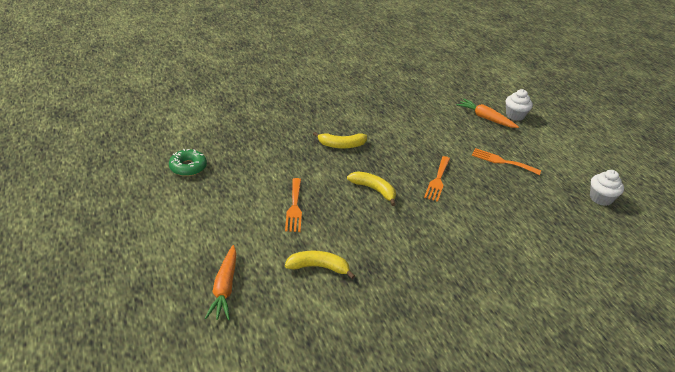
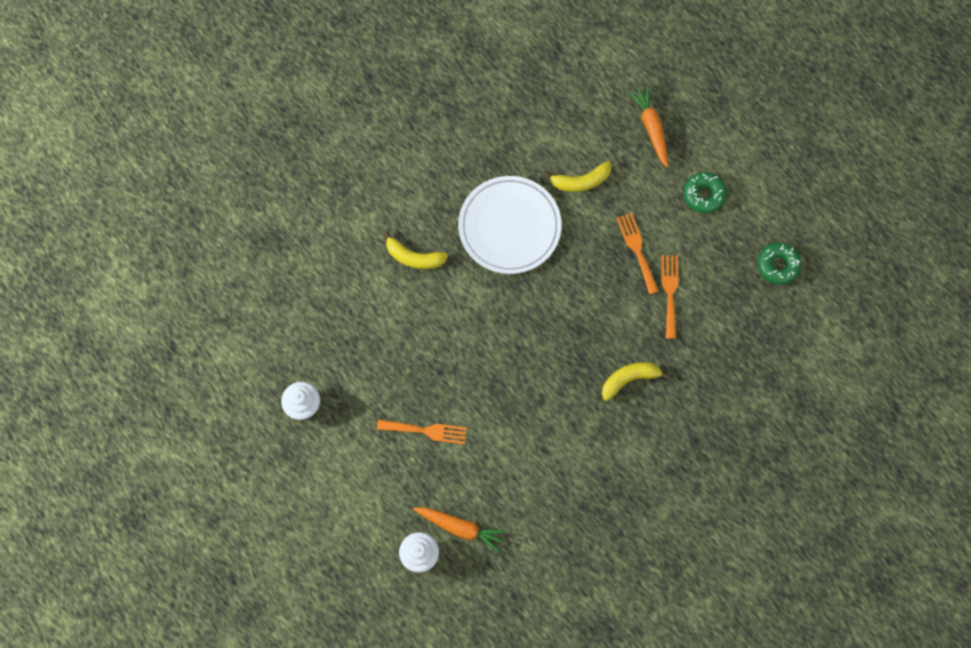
camera: 165 degrees right, 35 degrees up
(212, 224) = (704, 195): none -> green donut
(374, 190) = (565, 312): yellow banana -> yellow banana (414, 257)
(401, 255) = (509, 226): none -> white plate
(437, 180) = (498, 359): orange fork -> orange fork (670, 292)

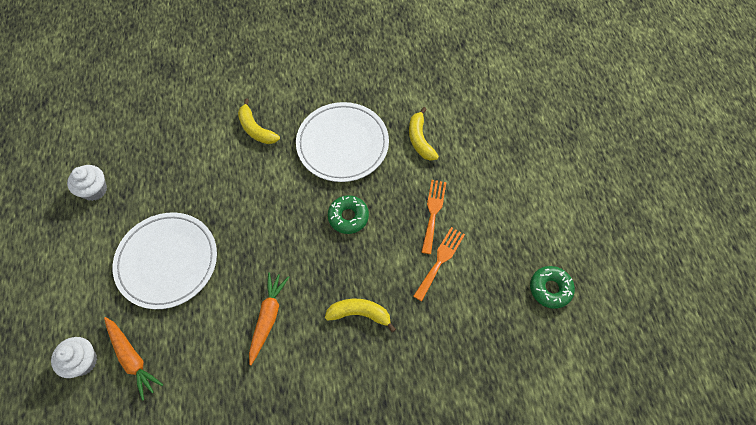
camera: 30 degrees right, 10 degrees down
(426, 431) = (167, 261): orange fork -> white plate
(581, 181) = (420, 140): yellow banana -> yellow banana turned 60 degrees clockwise
(651, 128) = (501, 129): orange carrot -> orange carrot (268, 317)
(704, 195) = (516, 199): green donut -> green donut (348, 217)

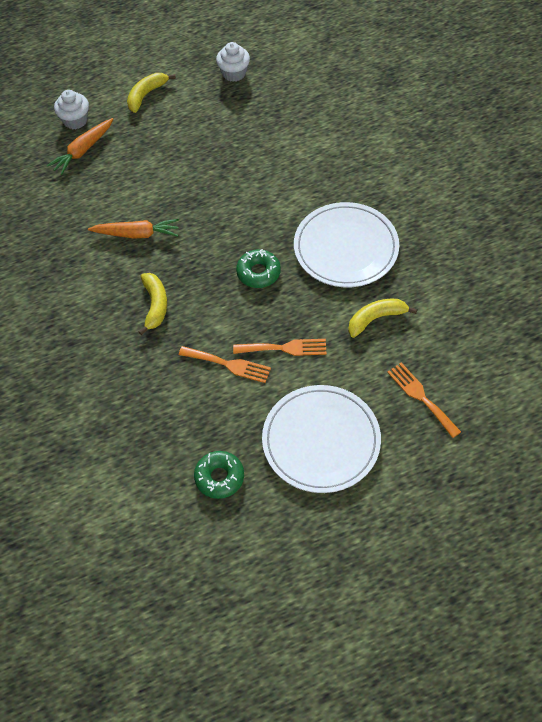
camera: 80 degrees right, 5 degrees down
(167, 261) = (176, 146): white plate -> white plate (321, 441)
(256, 129) = (339, 170): yellow banana -> yellow banana (146, 95)
(498, 127) = (421, 397): none -> orange fork

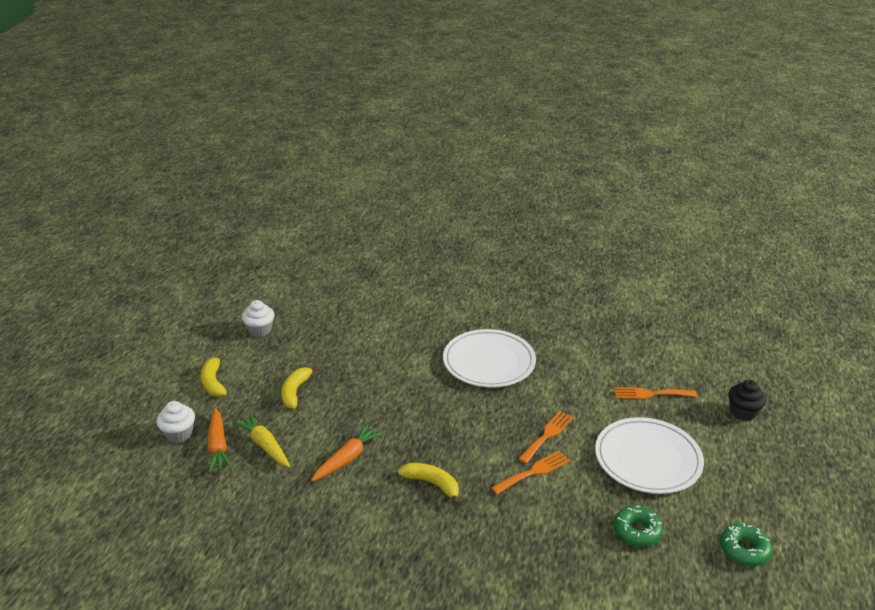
camera: 55 degrees left, 25 degrees down
(106, 176) = (264, 445): none -> yellow carrot
(258, 272) = (463, 413): green donut -> green donut (744, 550)
(376, 319) = (565, 380): yellow banana -> yellow banana (295, 391)
(467, 489) = (743, 412): none -> black cupcake

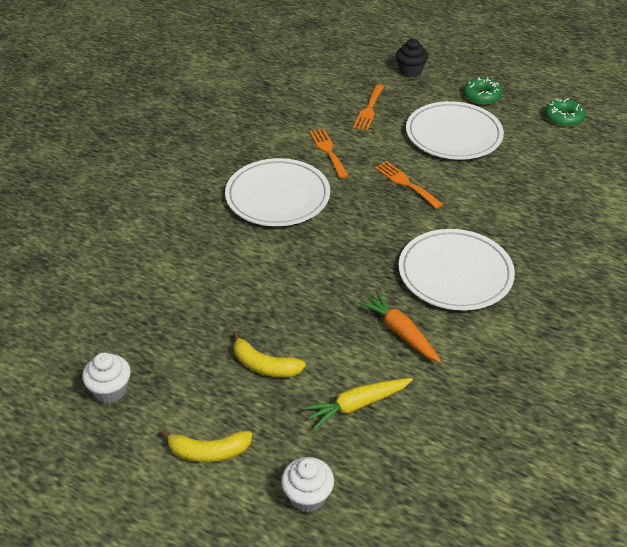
camera: 75 degrees left, 10 degrees up
(218, 446) = (344, 453): orange carrot -> none
(432, 484) = (455, 273): yellow banana -> white plate
(533, 472) = (454, 203): orange fork -> orange fork (328, 151)
(637, 531) = (536, 163): green donut -> green donut (481, 96)

